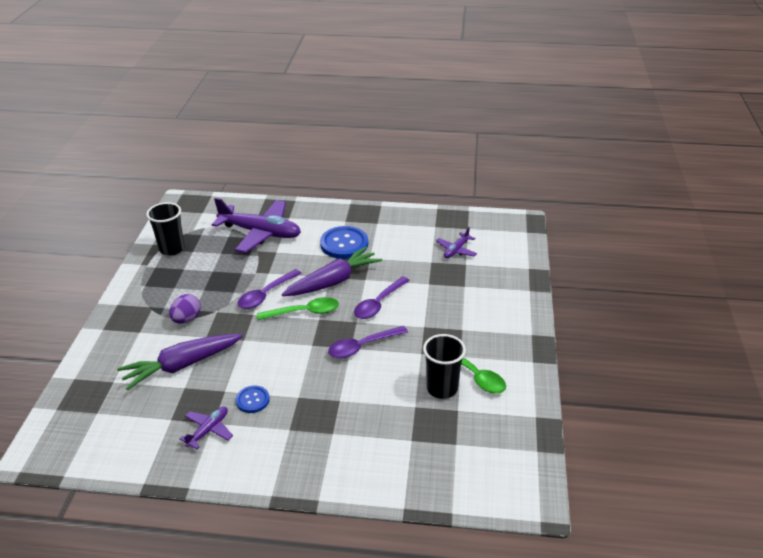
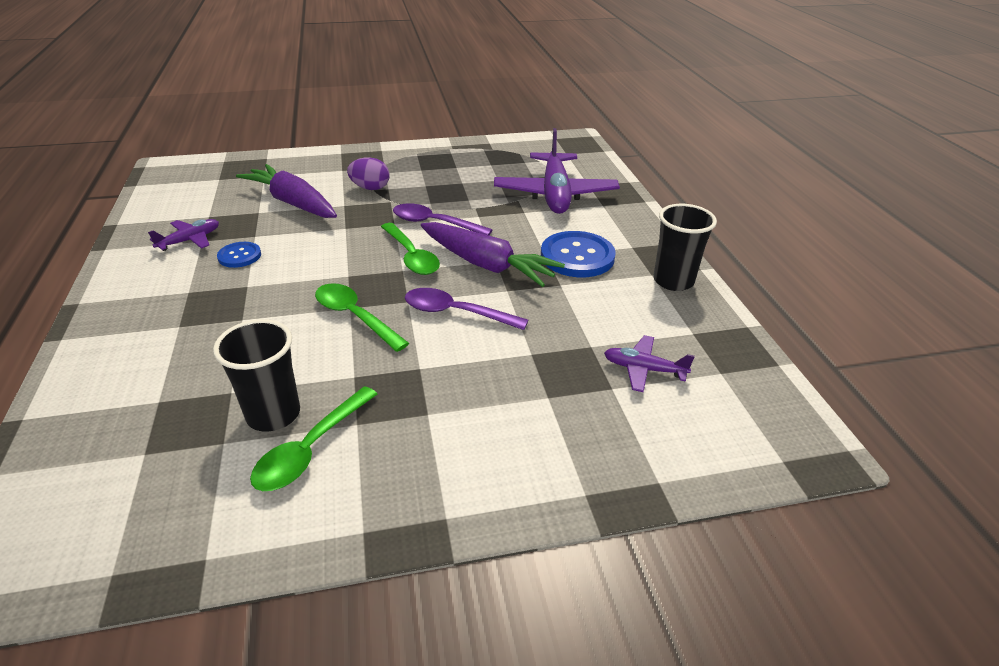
camera: 70 degrees right, 0 degrees up
(172, 249) = (487, 153): black cup -> black cup (673, 281)
(208, 430) = (190, 240): purple plane -> purple plane turned 60 degrees counterclockwise
(362, 346) = (354, 316): purple spoon -> green spoon

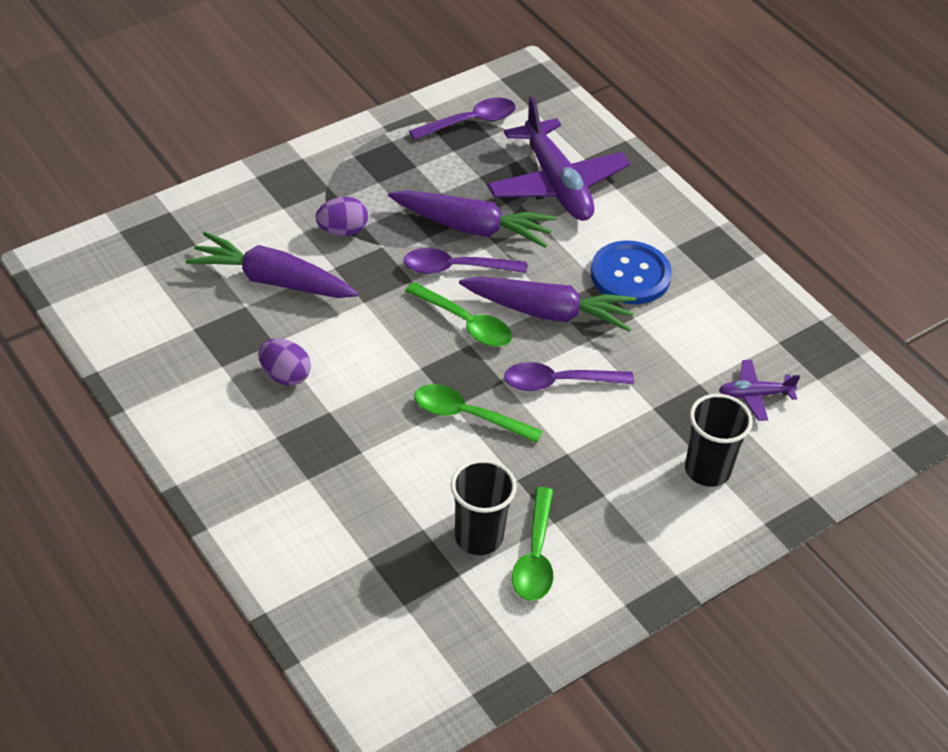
camera: 25 degrees left, 10 degrees up
(190, 240) = (208, 370): purple plane -> none
(239, 256) = (285, 375): blue button -> purple egg
(468, 204) = (473, 228): none -> purple carrot
(516, 153) = (470, 122): none -> purple spoon
(673, 281) = (735, 282): black cup -> black cup (707, 470)

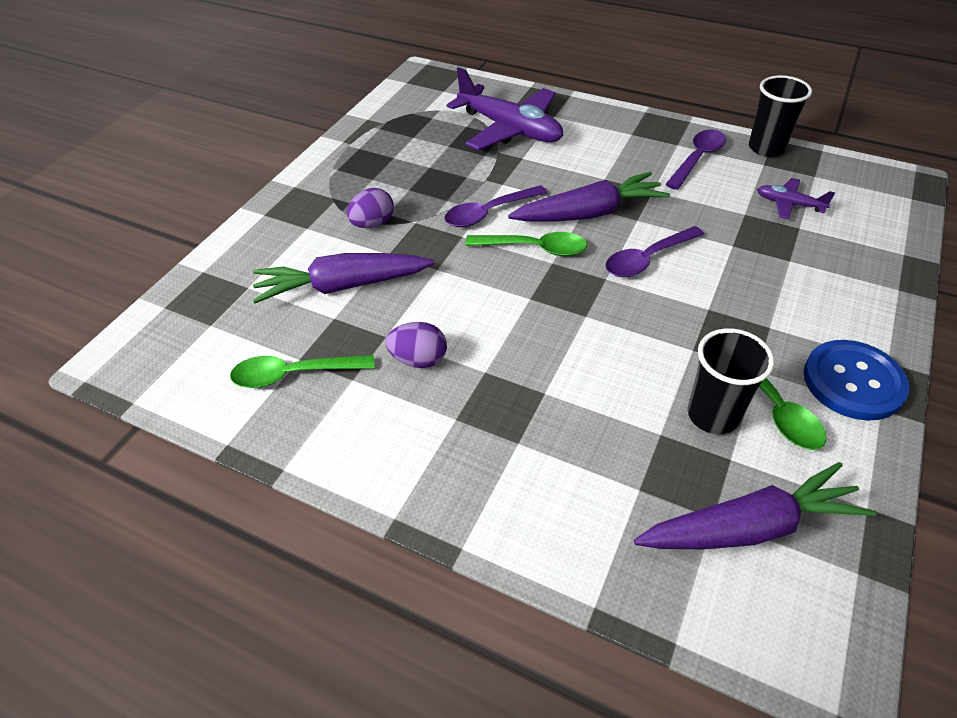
camera: 25 degrees left, 0 degrees up
(467, 416) = (604, 318): green spoon -> green spoon (294, 374)
(470, 122) = (409, 115): purple spoon -> purple spoon (697, 159)
(473, 228) = (476, 180): purple carrot -> purple carrot (750, 527)
(630, 275) = (621, 164): blue button -> blue button (853, 382)
(707, 470) = (818, 270): black cup -> black cup (766, 148)
(754, 395) = (789, 204): purple plane -> purple plane turned 60 degrees clockwise

